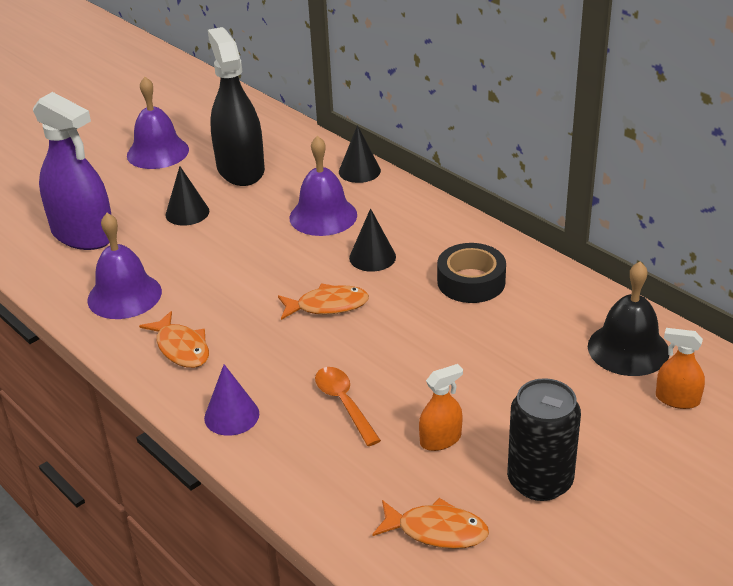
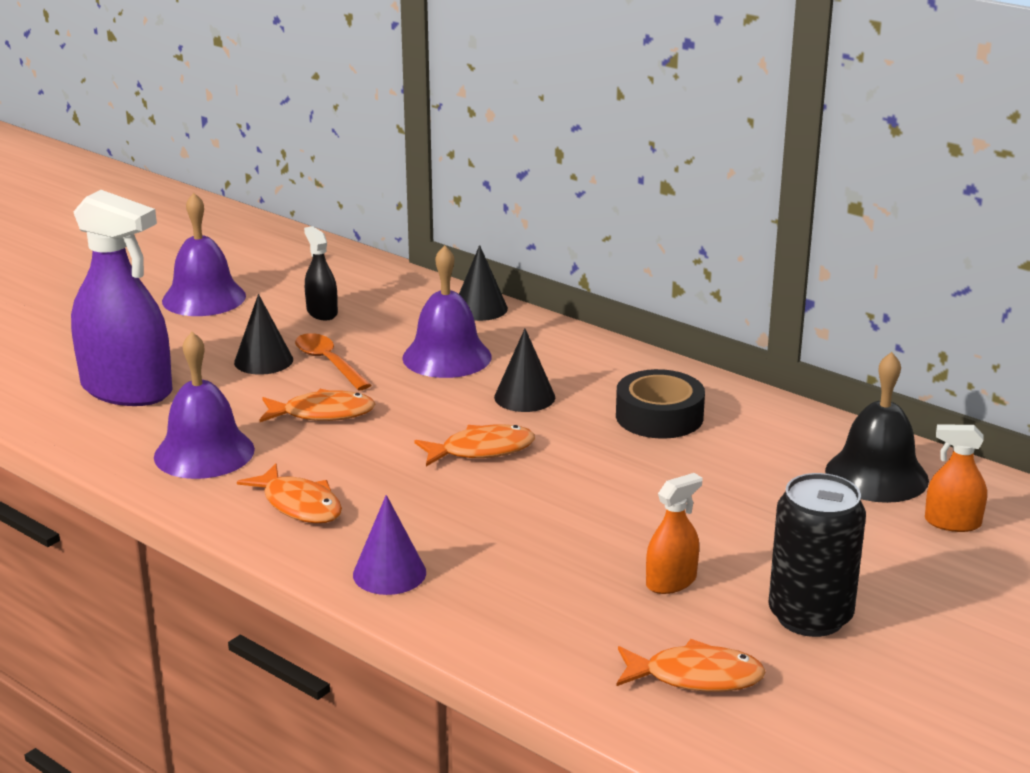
camera: 10 degrees left, 10 degrees down
(218, 264) = (323, 413): none -> orange fish
(240, 169) = (322, 312): black spray bottle -> black spray bottle, size x0.47
(344, 403) = (534, 551): orange spoon -> orange spoon (328, 363)

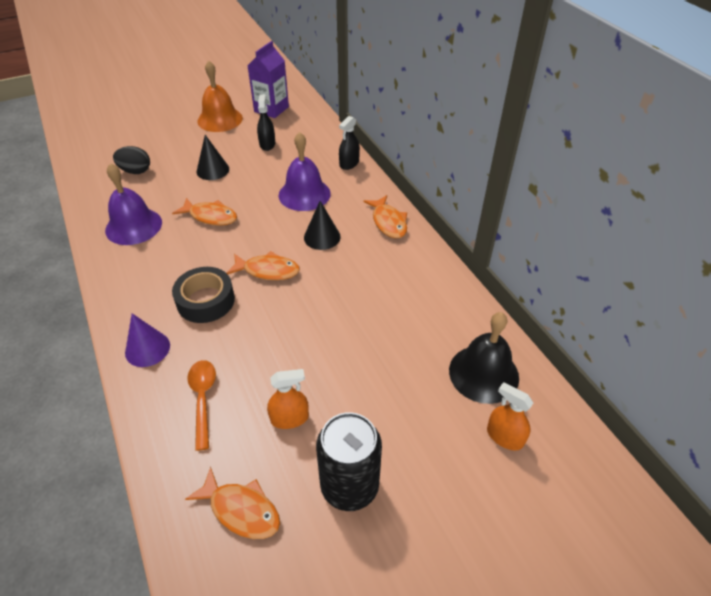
camera: 25 degrees right, 20 degrees up
(126, 389) = (135, 171): purple spray bottle -> black egg
(204, 298) = (220, 119): purple bell -> orange bell
(281, 269) = (271, 109): none -> purple carton
(299, 505) = (146, 279): orange fish -> orange fish (388, 222)
(328, 363) = (242, 181): orange spoon -> orange spoon (203, 399)
(480, 308) = (349, 163): black cone -> black spray bottle
(659, 416) = (385, 277): black tape -> black tape (205, 301)

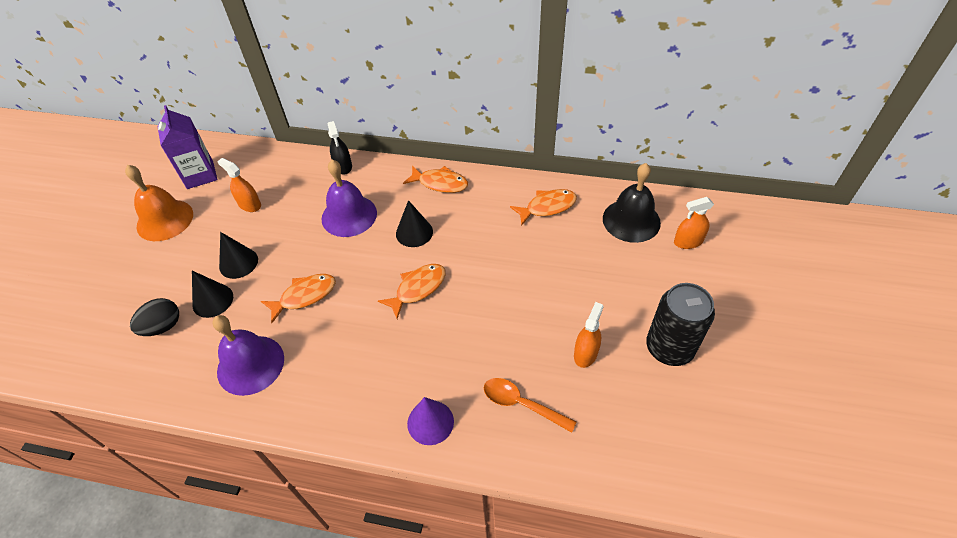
camera: 50 degrees left, 5 degrees up
(172, 178) = (213, 300): none -> black cone
(205, 301) = (411, 351): black tape -> none
(241, 510) = (645, 426): orange fish -> orange fish (547, 207)
(267, 144) = (249, 205): black spray bottle -> orange spray bottle

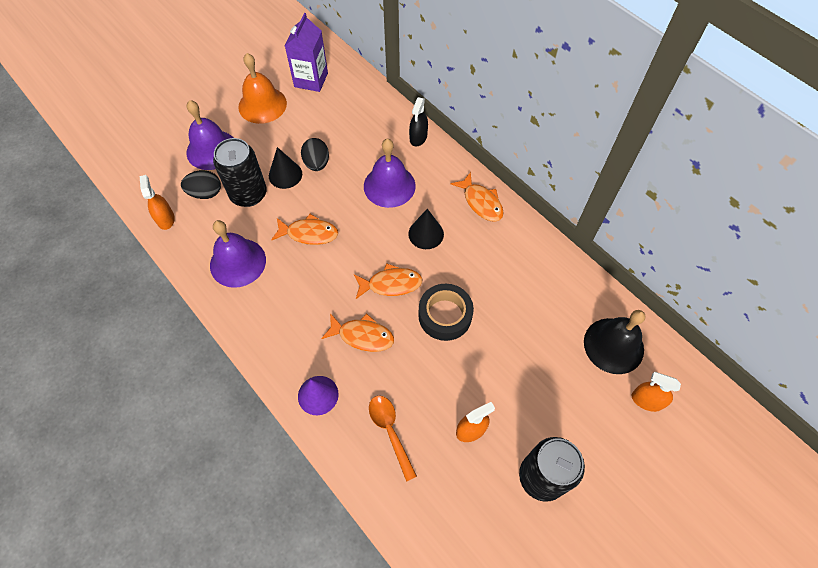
camera: 35 degrees right, 10 degrees up
(138, 286) = (211, 149): none -> purple bell
(213, 300) = (248, 194): black cone -> black can
(249, 205) = (326, 129): orange spray bottle -> orange spray bottle (165, 219)
(263, 236) = (317, 163): none -> black egg
(486, 283) = (445, 315): none -> black tape
(547, 207) = (551, 283): orange fish -> orange fish (362, 336)

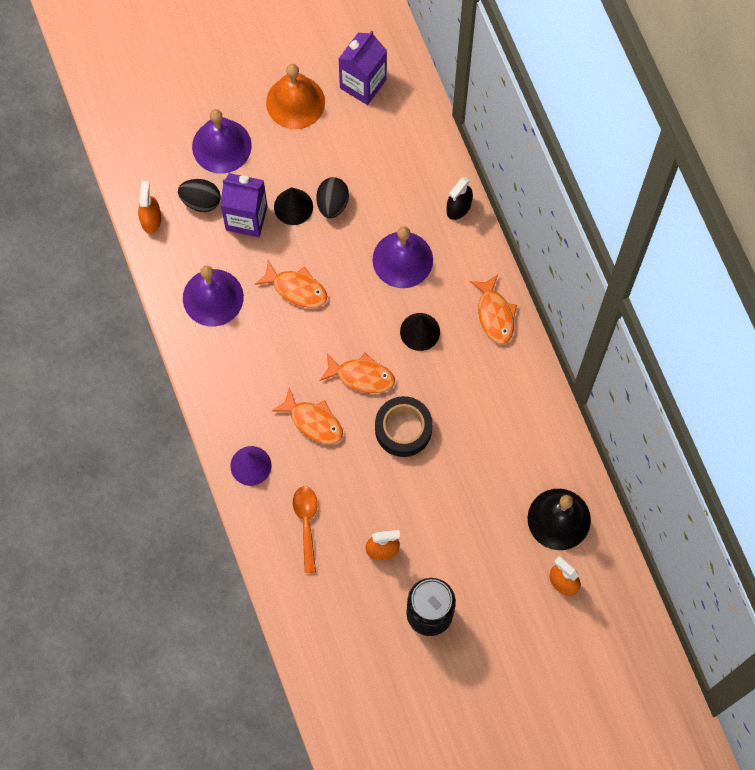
camera: 20 degrees right, 10 degrees up
(248, 194) = (246, 218): black can -> purple carton

